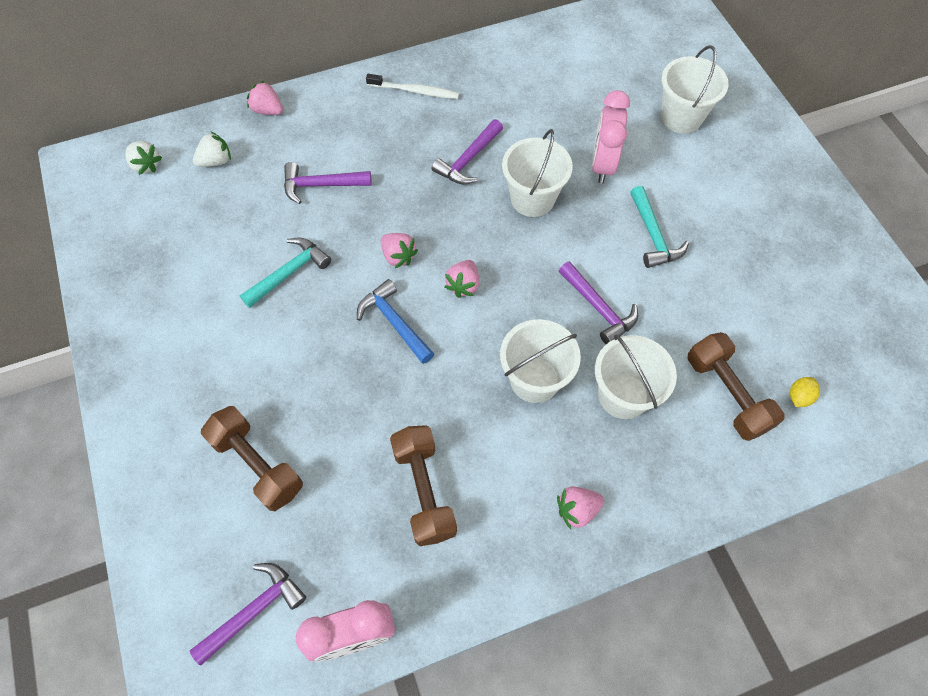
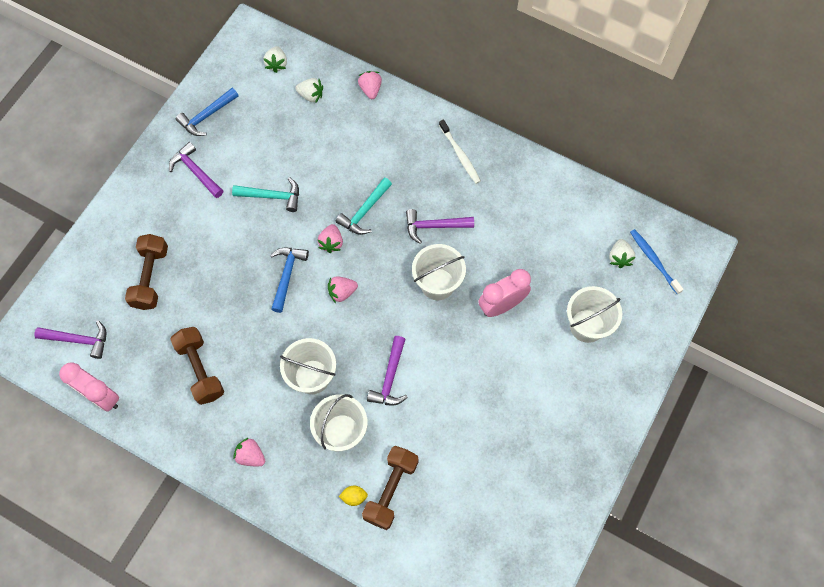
camera: 50 degrees right, 5 degrees up
(127, 268) = (206, 116): none -> blue hammer
(321, 185) = (343, 163): purple hammer -> purple hammer (195, 171)
(424, 490) = (200, 369): brown dumbbell -> brown dumbbell turned 60 degrees counterclockwise
(634, 52) = (619, 257): none -> white strawberry
(653, 235) = (471, 373): turquoise hammer -> turquoise hammer (364, 211)
(658, 32) = (653, 260): none -> blue toothbrush
(799, 397) = (423, 533): yellow lemon -> yellow lemon (354, 497)

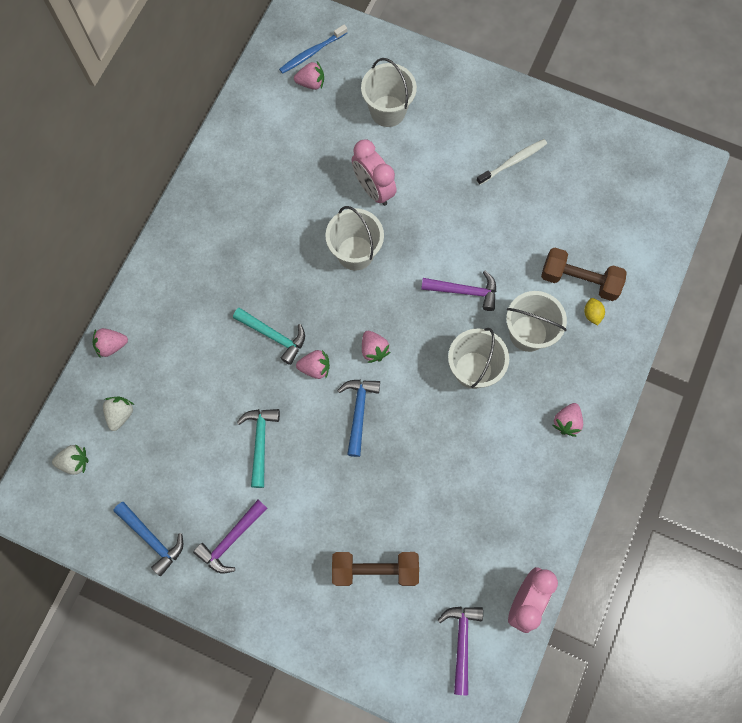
camera: 95 degrees left, 5 degrees up
(200, 369) = (480, 491): brown dumbbell -> none
(287, 275) = (359, 412): blue hammer -> blue hammer turned 90 degrees clockwise
(434, 226) = (287, 261): purple hammer -> none
(460, 155) = (198, 240): white toothbrush -> white toothbrush (513, 161)
(619, 257) = (311, 83): white strawberry -> pink strawberry

